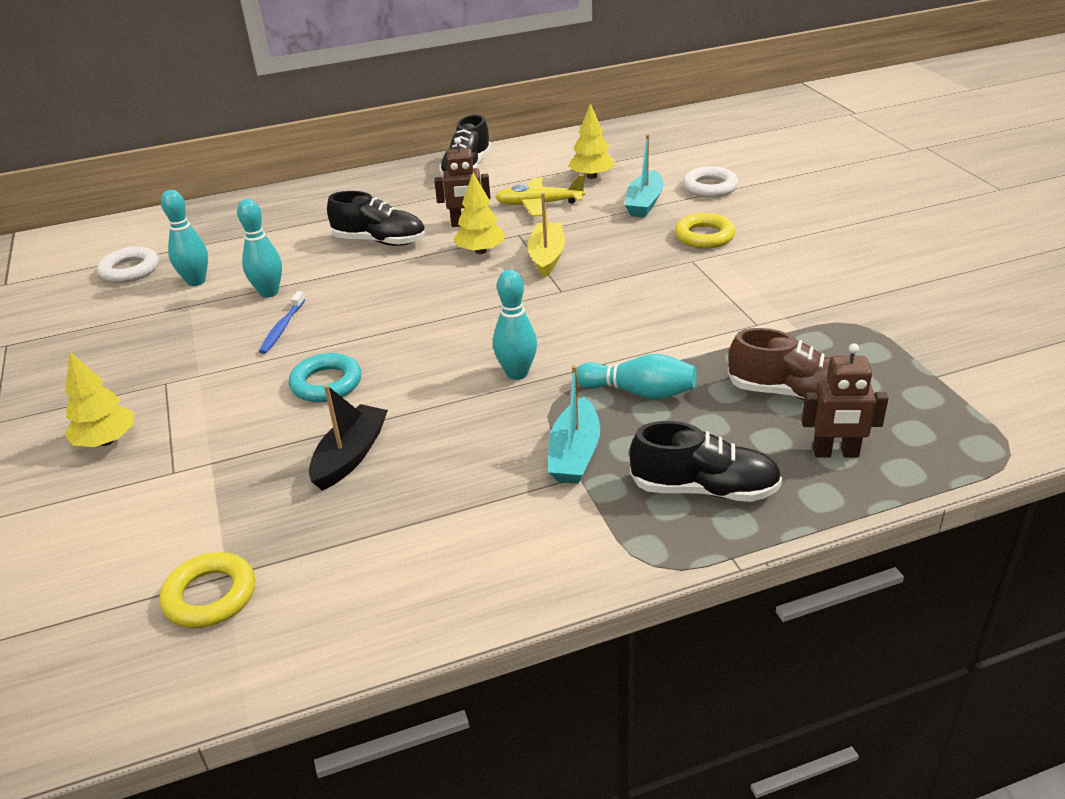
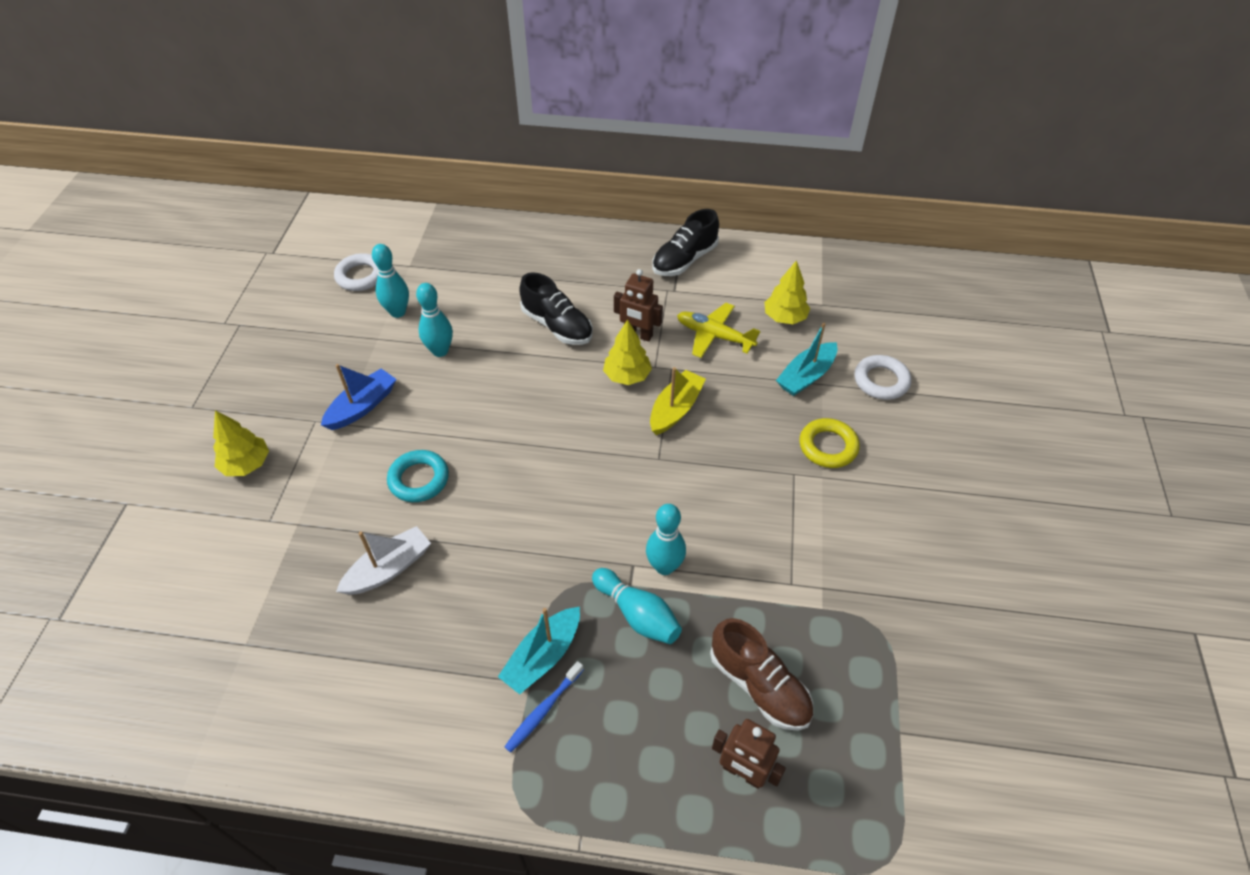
camera: 25 degrees right, 15 degrees up
(210, 596) = (225, 658): yellow ring -> none
(213, 355) = (362, 406): none -> blue boat
(282, 328) = (425, 398): blue toothbrush -> blue toothbrush (543, 710)
(350, 456) = (388, 568): black boat -> white boat
(517, 373) = (560, 541): turquoise bowling pin -> turquoise bowling pin (664, 566)
(704, 489) = (611, 752): black shoe -> none

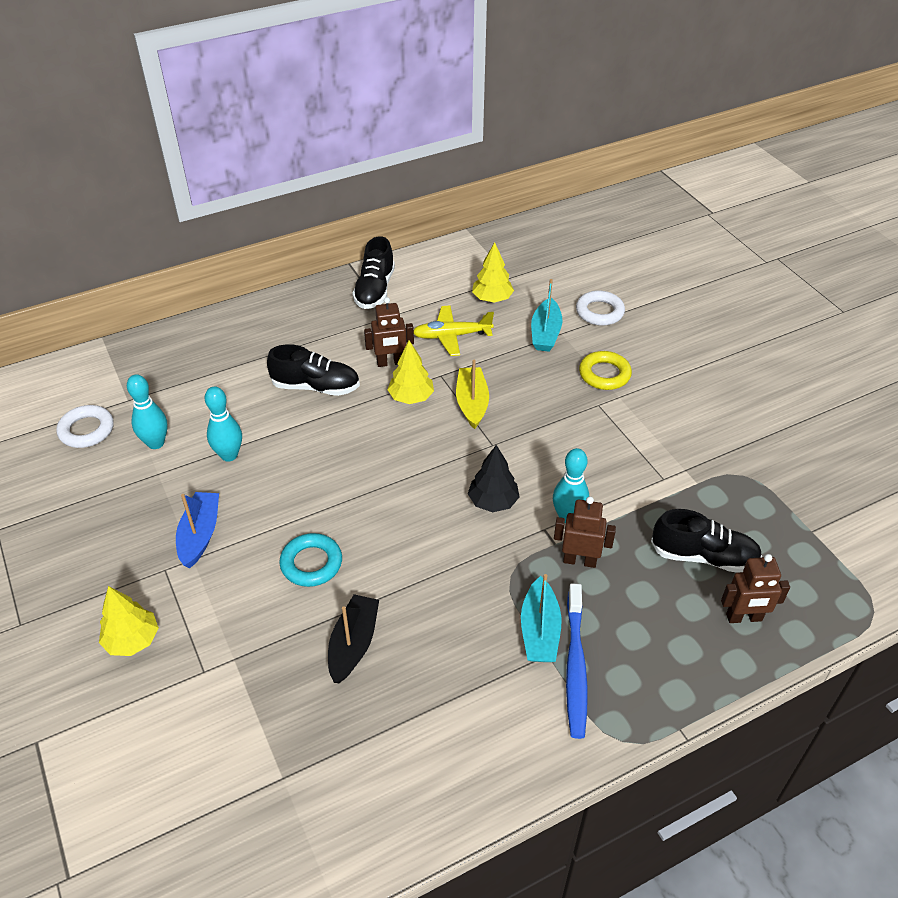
camera: 35 degrees left, 5 degrees down
(388, 568) = (353, 644): white boat -> black boat
(543, 710) = (575, 666): blue toothbrush -> blue toothbrush, size x1.63
(611, 512) = (493, 502): none -> black tree
(637, 614) = (579, 560): turquoise bowling pin -> brown robot
(759, 685) = (703, 556): brown shoe -> black shoe

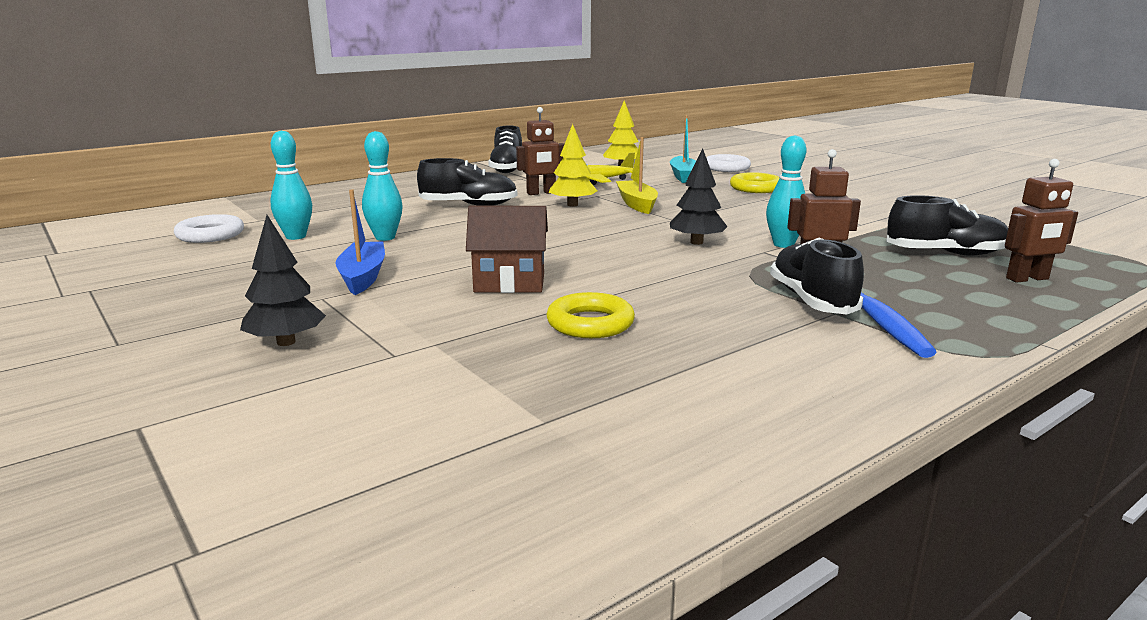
camera: 10 degrees left, 25 degrees down
(132, 640) = (286, 342): yellow tree -> black tree
(311, 563) = (509, 283): turquoise ring -> brown house
(353, 644) = (590, 323): black boat -> yellow ring
(539, 631) = (812, 300): turquoise boat -> black shoe

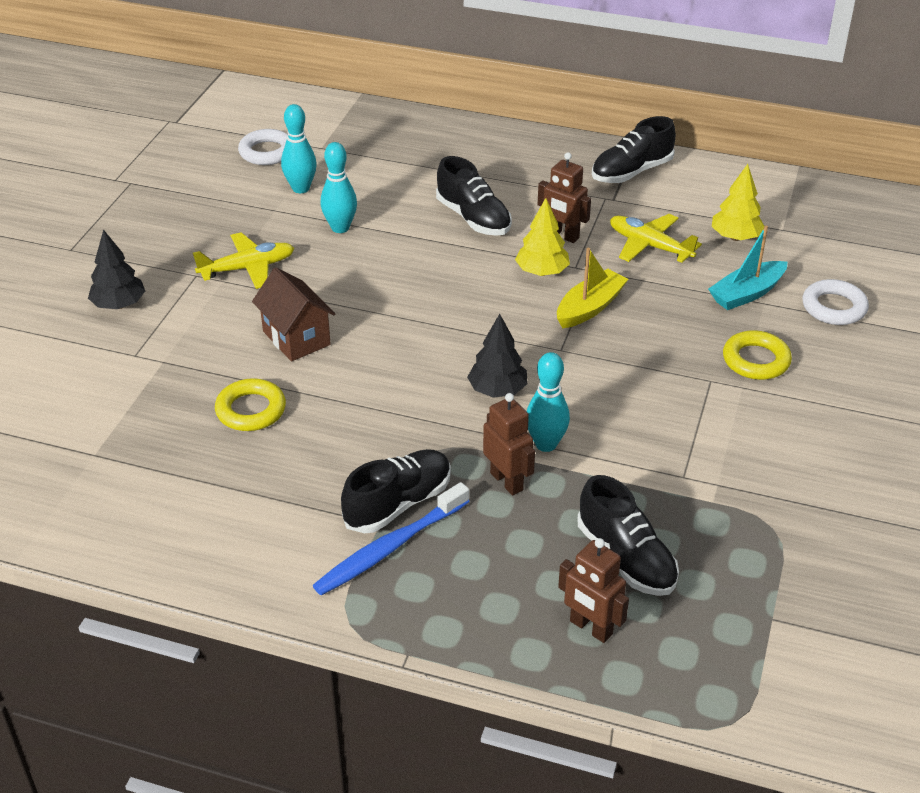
camera: 55 degrees right, 20 degrees up
(363, 277) = (248, 268): blue boat -> yellow plane

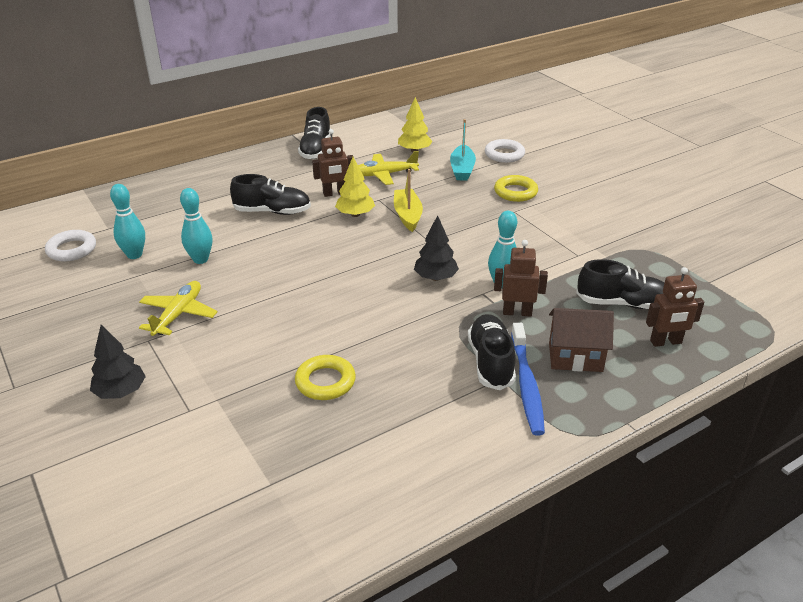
camera: 50 degrees left, 5 degrees down
(296, 338) = (281, 328): brown house -> brown house (575, 357)

